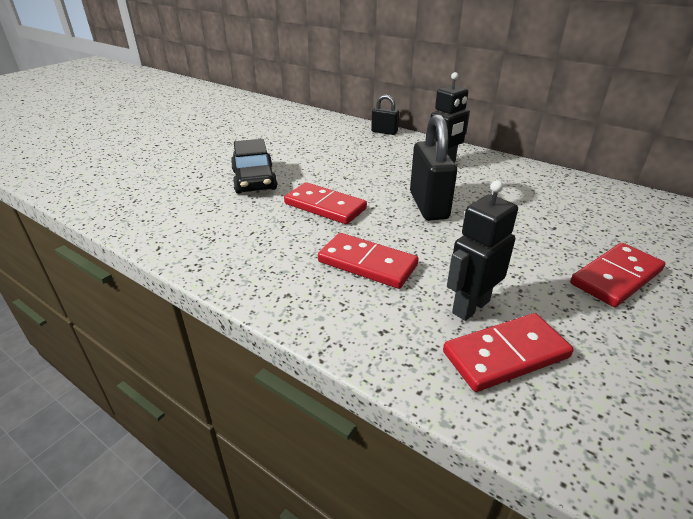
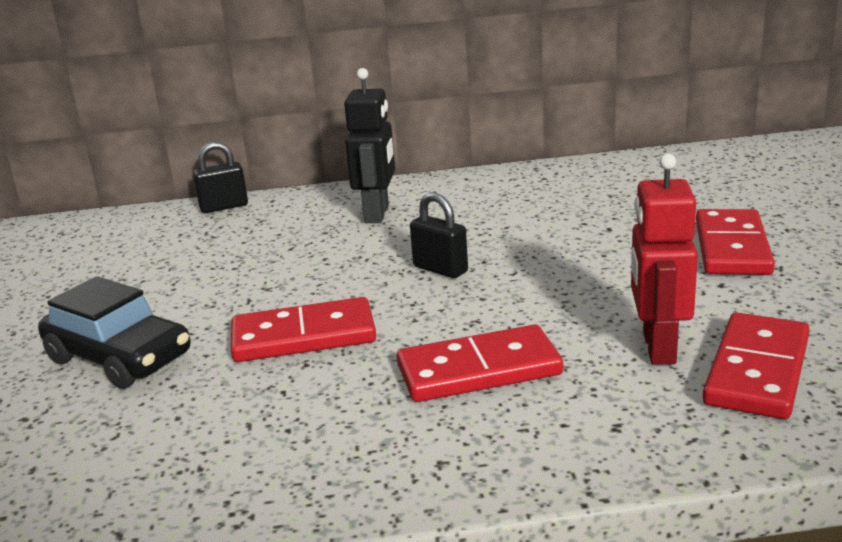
camera: 40 degrees left, 10 degrees down
(428, 205) = (440, 269): black padlock -> black padlock, size x0.55
(470, 307) = (658, 348): black robot -> red robot

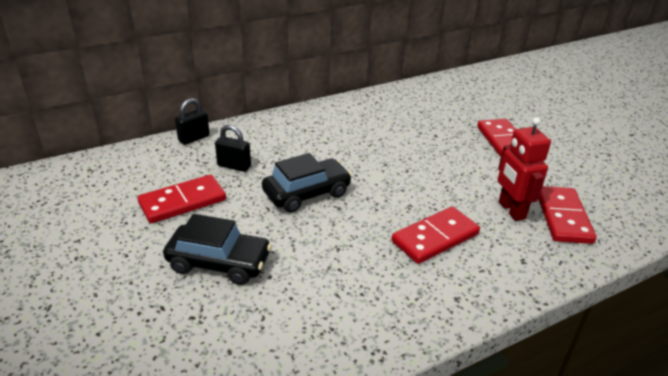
camera: 25 degrees left, 10 degrees up
(303, 336) = (323, 230): red domino -> red domino (183, 202)
(322, 287) = (307, 193): none -> black car
(377, 214) = (299, 136): black robot -> none
(440, 269) = (366, 173): black padlock -> black padlock (234, 166)

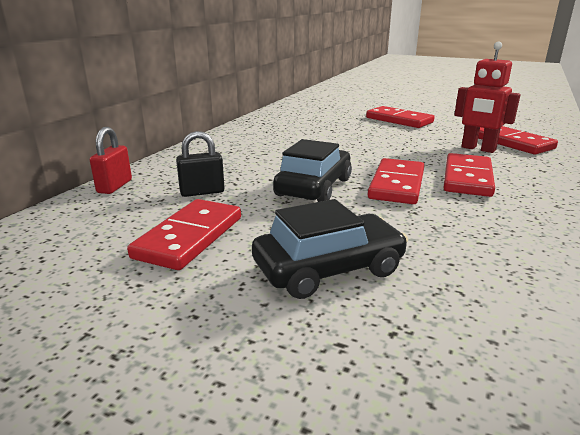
camera: 35 degrees left, 10 degrees down
(194, 138) = (115, 186): black padlock -> red padlock
(368, 218) = (397, 185): none -> red domino

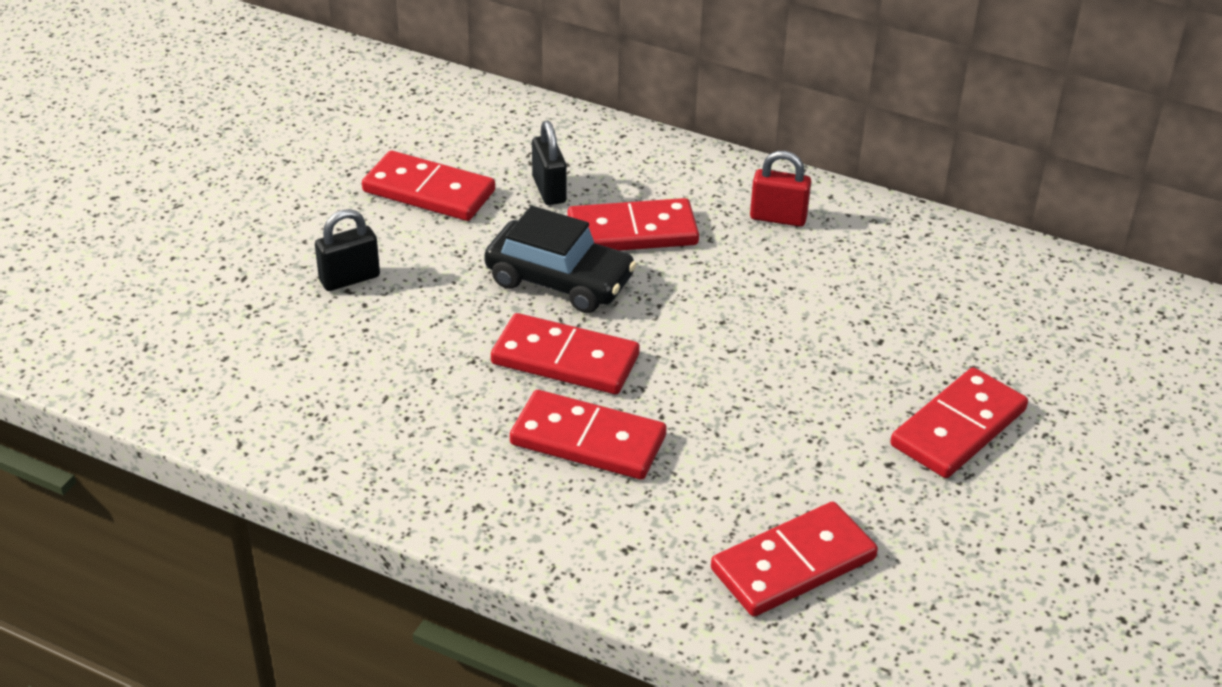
camera: 90 degrees right, 15 degrees up
(115, 186) = (572, 124): red padlock -> red padlock (778, 218)
(257, 169) = (632, 231): none -> red domino
(329, 269) = (349, 279): black car -> black padlock
(478, 149) = (746, 498): red robot -> none

